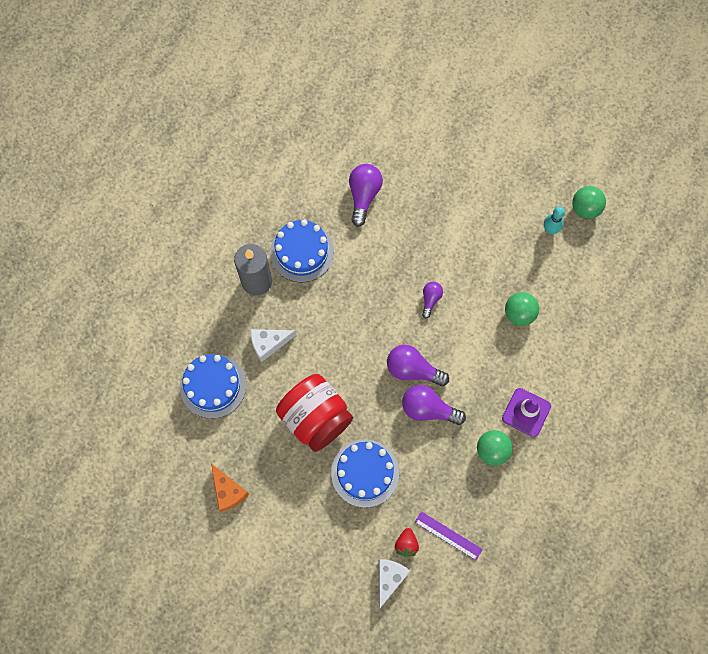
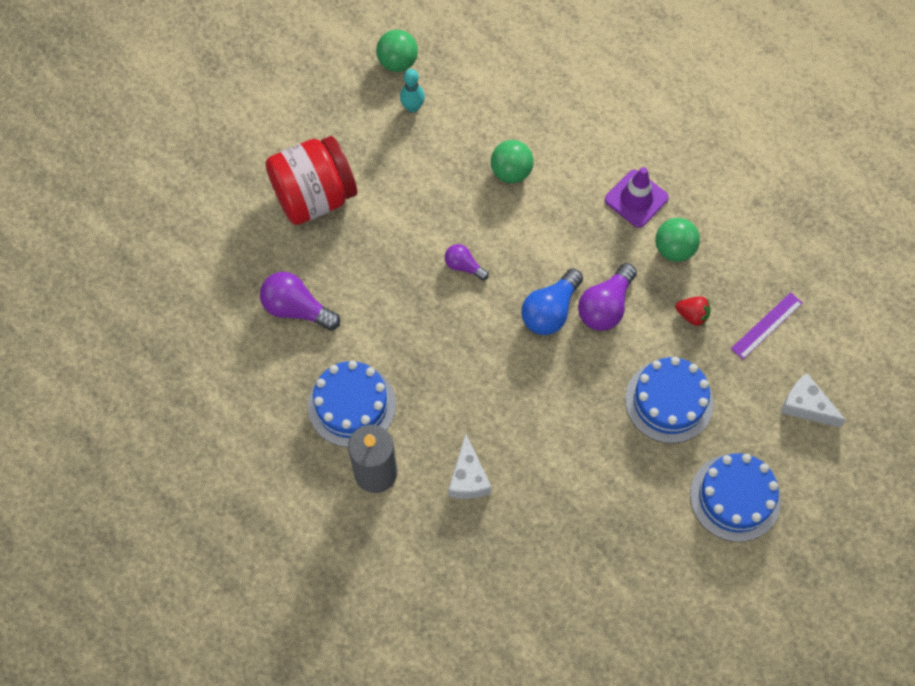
camera: 75 degrees left, 5 degrees down
(213, 386) = (507, 563): blue cake -> blue cake (735, 497)
(228, 491) = (655, 576): orange cheese -> none
(315, 418) = (584, 443): red jar -> red jar (314, 196)
(406, 544) = (767, 375): red strawberry -> red strawberry (692, 315)
(412, 370) = (550, 311): purple light bulb -> blue light bulb

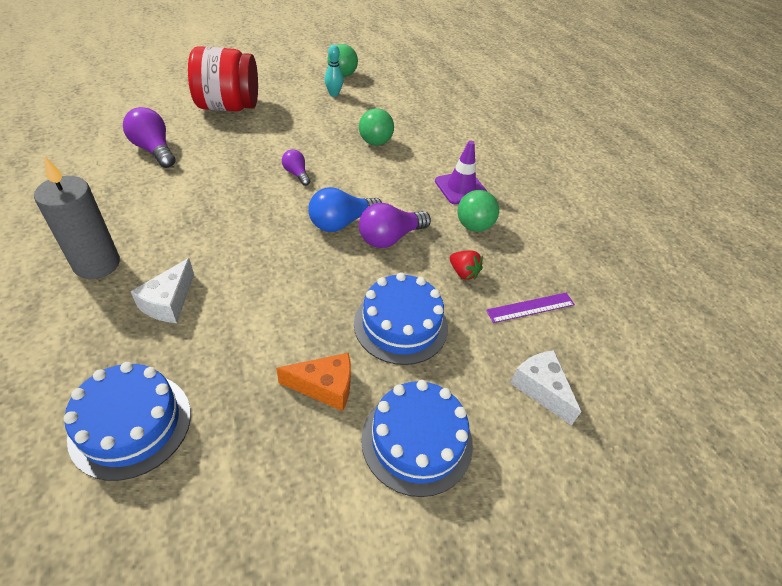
camera: 20 degrees right, 20 degrees down
(351, 405) = (129, 214): blue cake -> blue cake (131, 424)
(644, 489) = (324, 387): none -> orange cheese

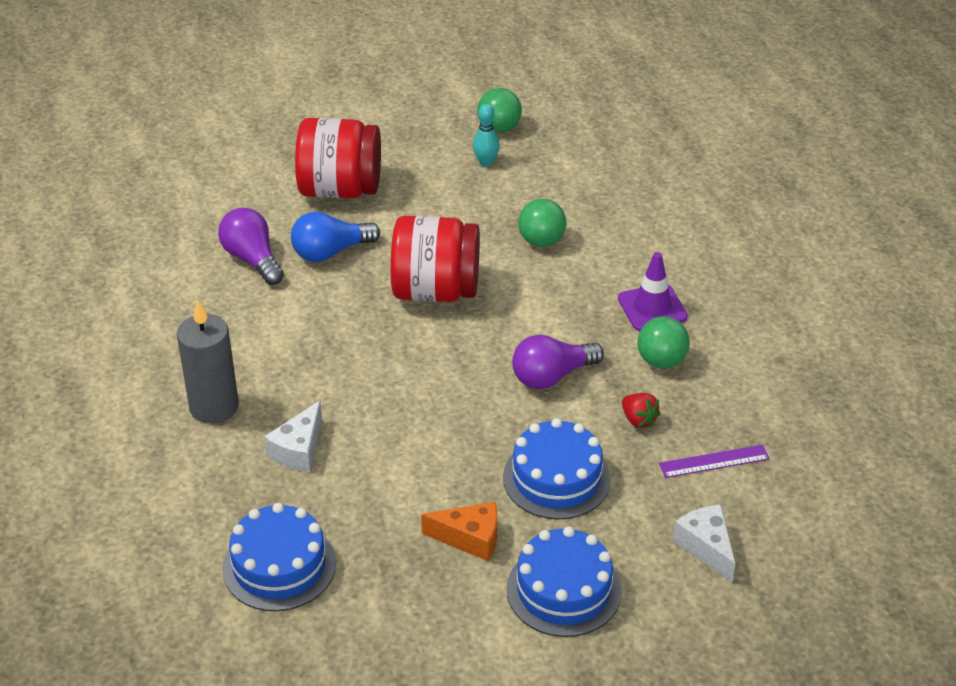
camera: 10 degrees right, 5 degrees down
(296, 174) = (435, 290): purple light bulb -> red jar
(341, 223) = (492, 357): blue light bulb -> blue light bulb (330, 252)

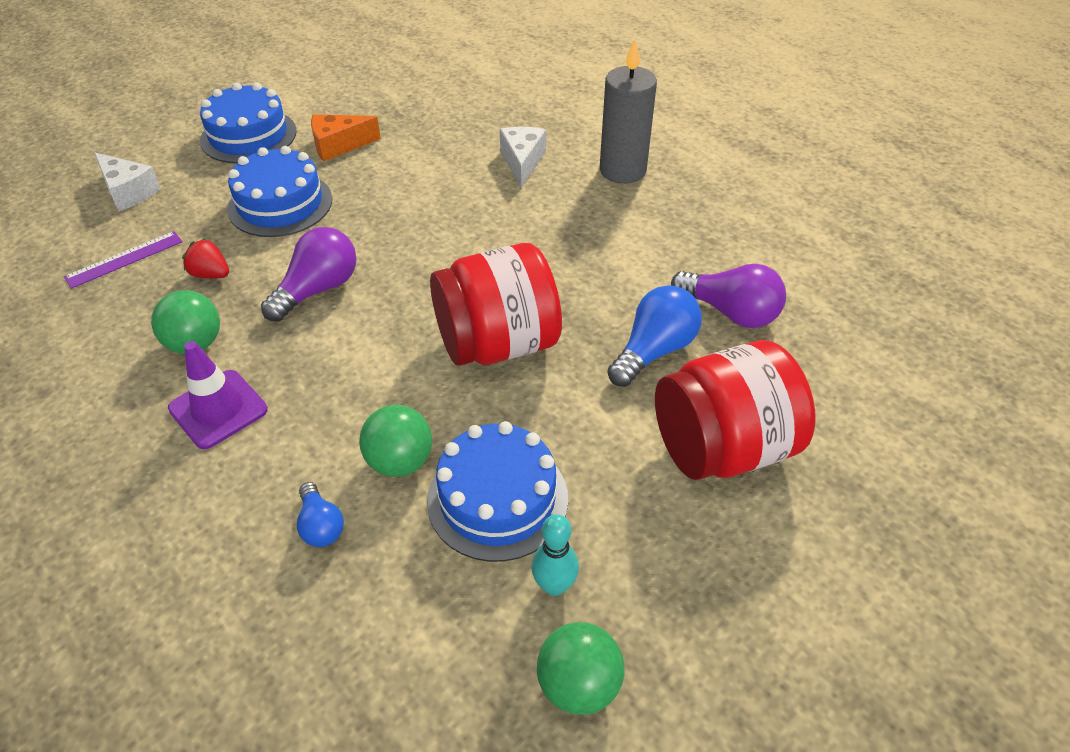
camera: 155 degrees right, 5 degrees up
(279, 566) = (476, 95): blue cake -> blue cake (497, 499)
(603, 224) = (321, 526): none -> blue light bulb

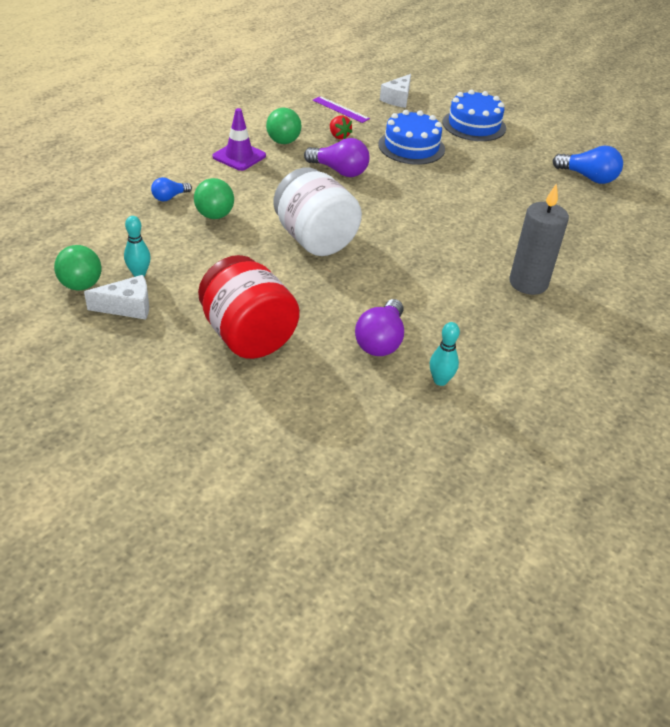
camera: 75 degrees right, 5 degrees down
(210, 274) = (339, 136): red strawberry -> red strawberry turned 135 degrees clockwise
(339, 145) = (483, 158): orange cheese -> none
(497, 343) = (315, 240): red jar -> white jar
(497, 499) = (194, 250): blue cake -> none
(522, 162) = (510, 234): white cheese -> white cheese (127, 307)
(654, 350) = (329, 304): blue light bulb -> blue light bulb (588, 177)
(800, 274) = (440, 380): none -> turquoise bowling pin

